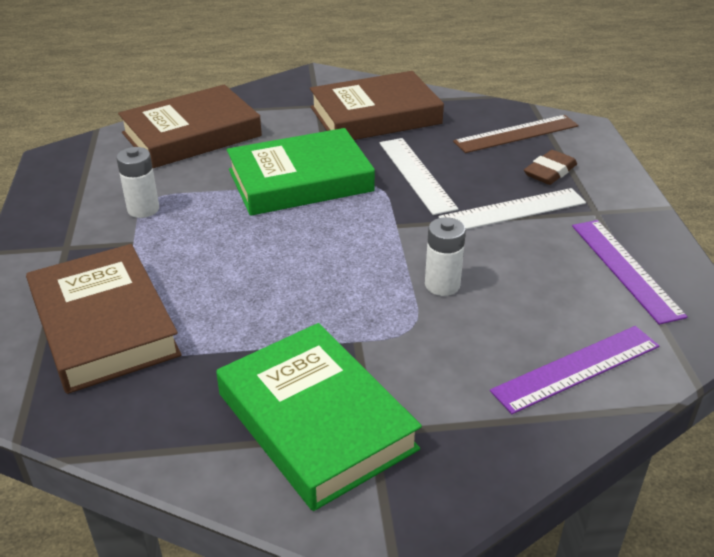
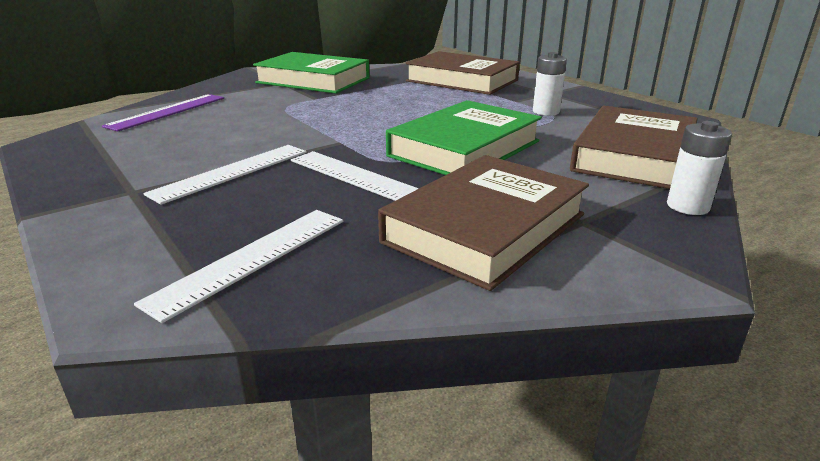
camera: 150 degrees right, 10 degrees down
(442, 285) = (276, 122): white battery -> white battery (687, 206)
(516, 134) = (252, 259): brown ruler -> white ruler
(550, 172) = (190, 217): brown eraser -> none
(625, 269) = (112, 157): purple ruler -> none

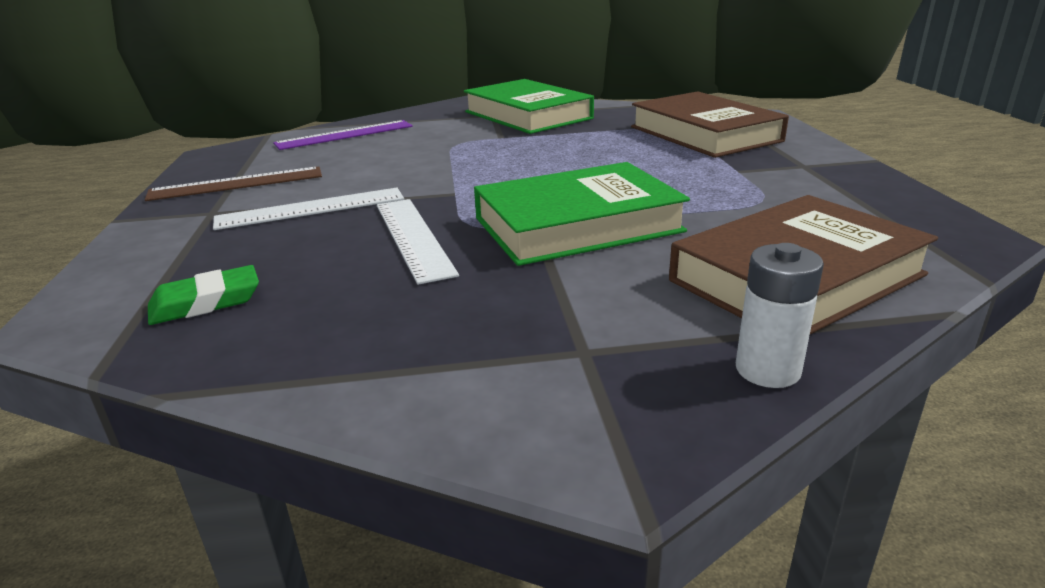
camera: 30 degrees right, 0 degrees up
(119, 164) = (236, 184): none -> brown ruler
(252, 259) = (206, 302): white ruler -> green eraser
(486, 228) = (457, 329): brown book -> none
(546, 112) = (759, 192): white battery -> none

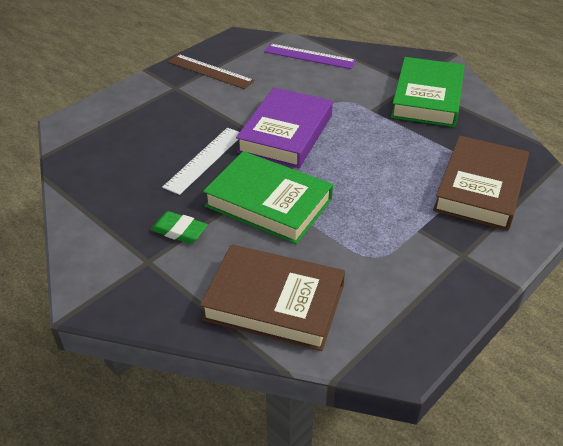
camera: 50 degrees right, 15 degrees up
(206, 302) = (103, 144): green eraser -> green eraser (179, 231)
(311, 209) = (205, 111): white ruler -> none
(457, 180) = (285, 133): none -> purple book
(767, 370) = (174, 319): white battery -> none

